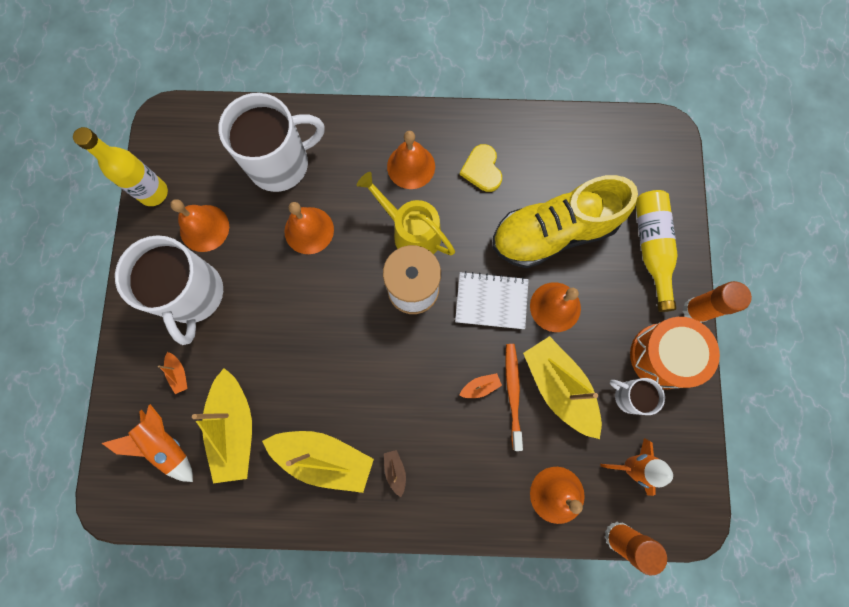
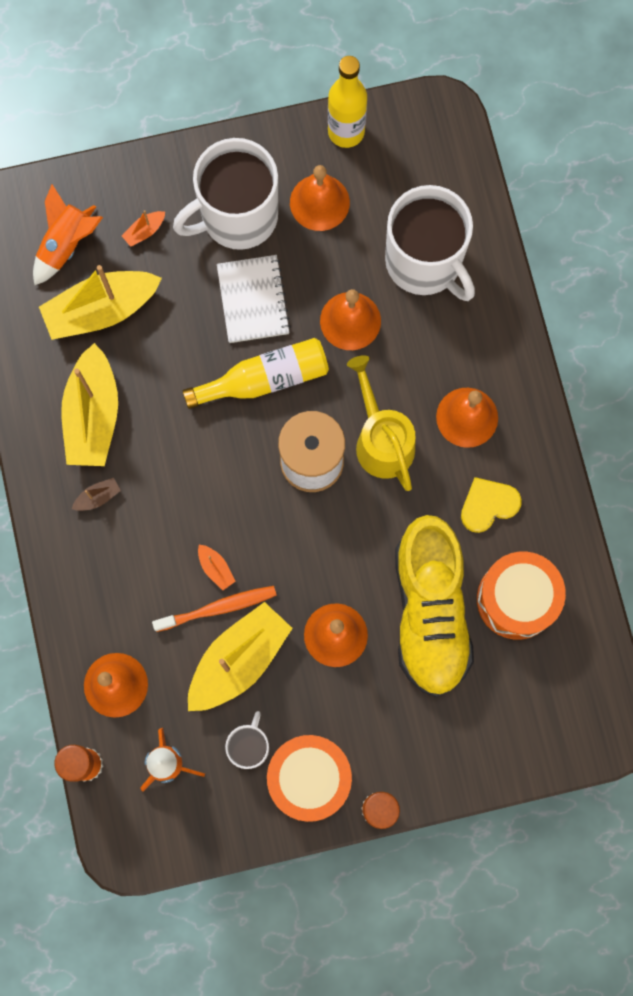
camera: 75 degrees right, 0 degrees up
(411, 232) = (381, 440): yellow watering can -> yellow watering can turned 45 degrees counterclockwise
(491, 301) = (322, 557): white notebook -> white notebook (253, 300)
(553, 233) = (430, 612): yellow shoe -> yellow shoe turned 150 degrees counterclockwise
(558, 169) = (516, 599): none -> orange drum
(651, 248) = (444, 739): yellow bottle -> yellow bottle (264, 379)

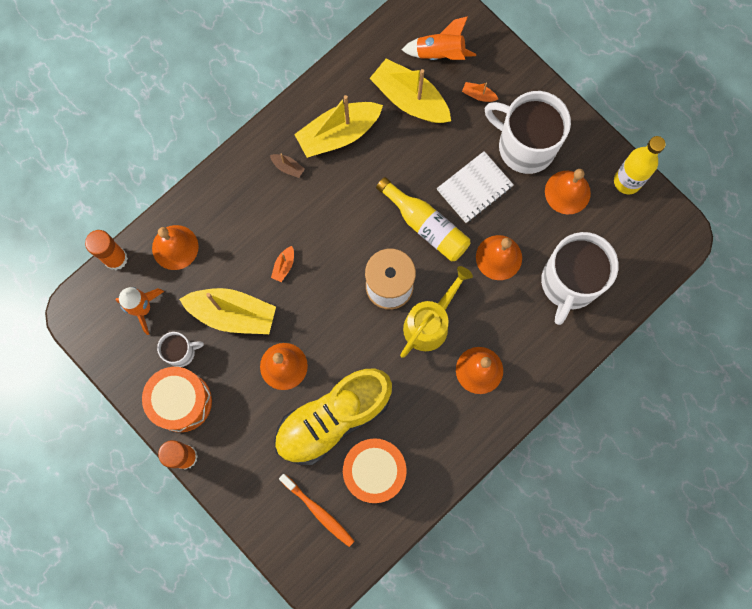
camera: 60 degrees right, 0 degrees up
(218, 608) = (259, 282): orange toothbrush -> orange toothbrush (318, 511)
(488, 505) = (427, 417): yellow heart -> none

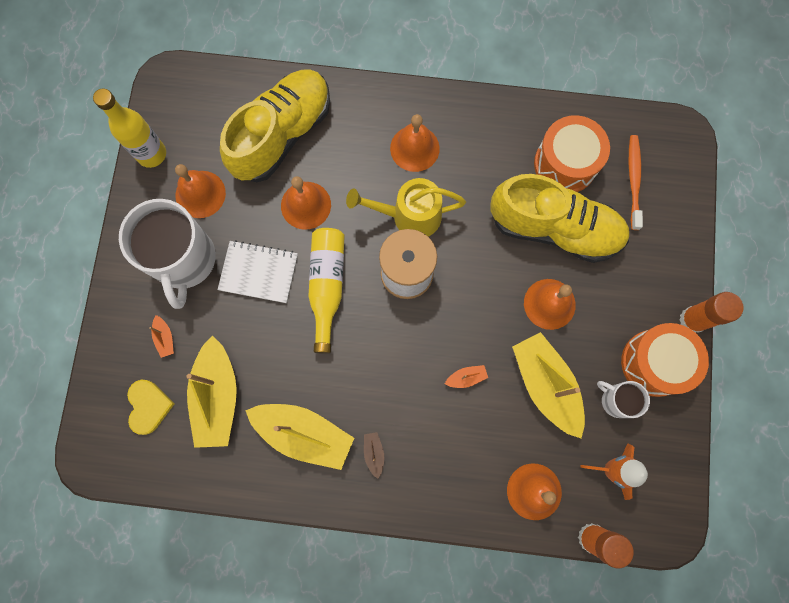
camera: 130 degrees left, 0 degrees up
(440, 53) = (148, 406): orange rocket -> yellow heart
(569, 283) = (282, 134): white mug -> yellow shoe

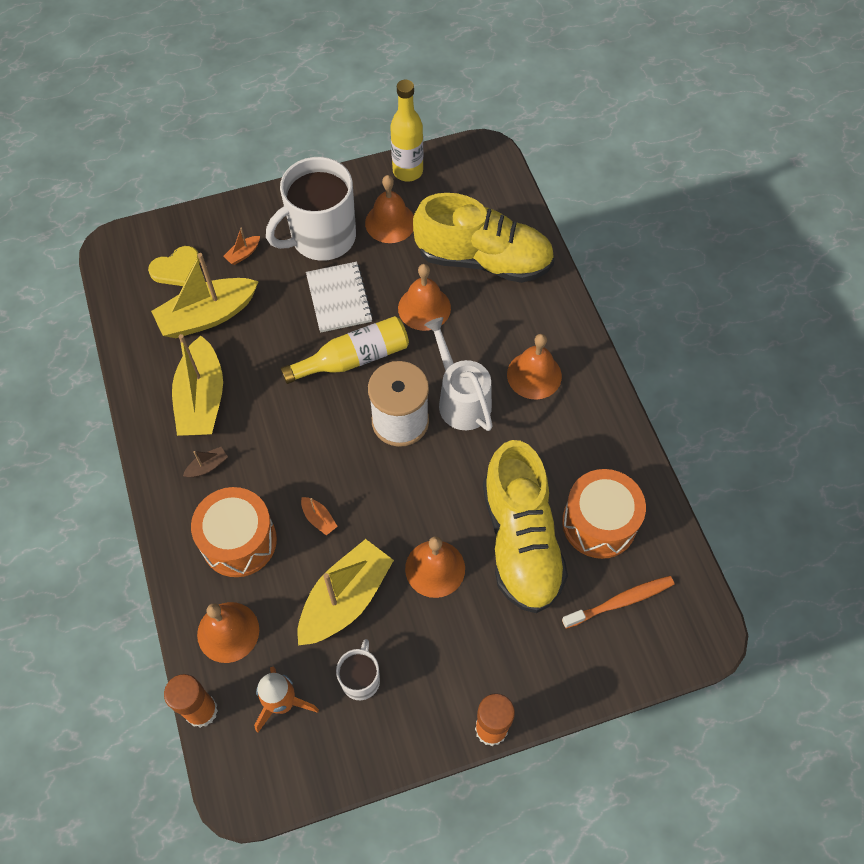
camera: 65 degrees right, 15 degrees down
(409, 216) = (460, 399): yellow watering can -> white watering can
(654, 363) = (421, 705): orange drum -> orange drum (239, 541)

